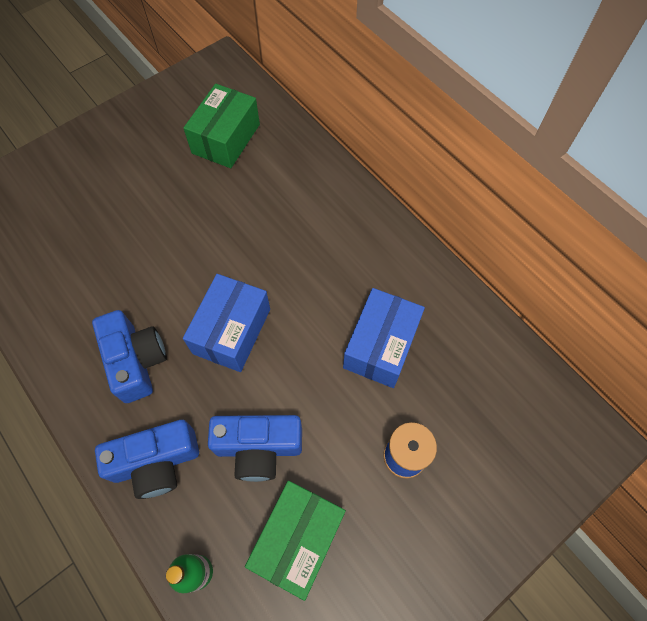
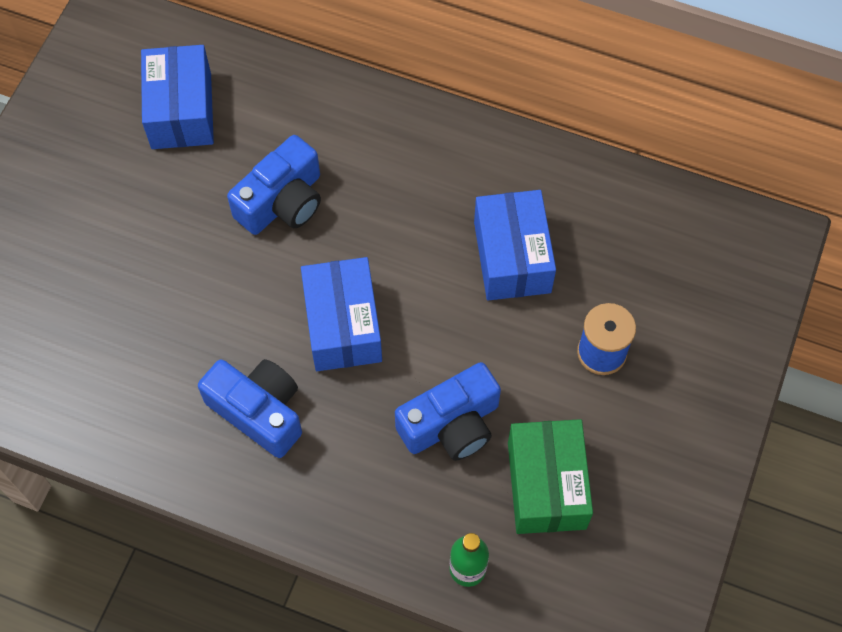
camera: 30 degrees left, 0 degrees up
(156, 462) = (355, 496): blue camera -> blue camera (282, 202)
(226, 138) = (181, 111): green box -> blue box

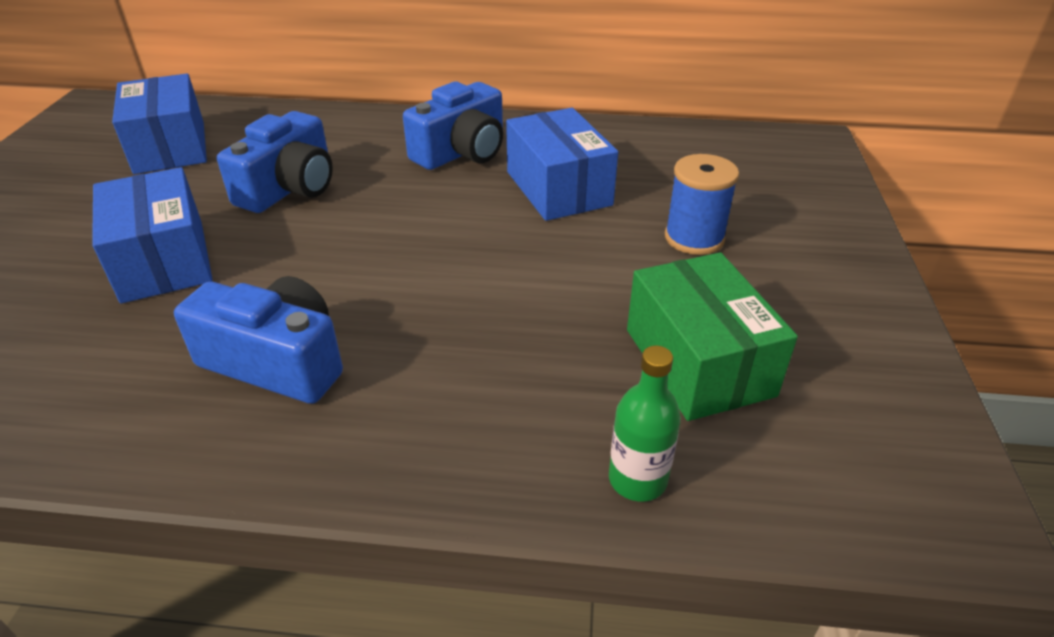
camera: 15 degrees left, 25 degrees down
(343, 325) = (380, 265): blue box -> blue box (163, 260)
(451, 424) = (546, 327): blue camera -> blue camera (462, 152)

